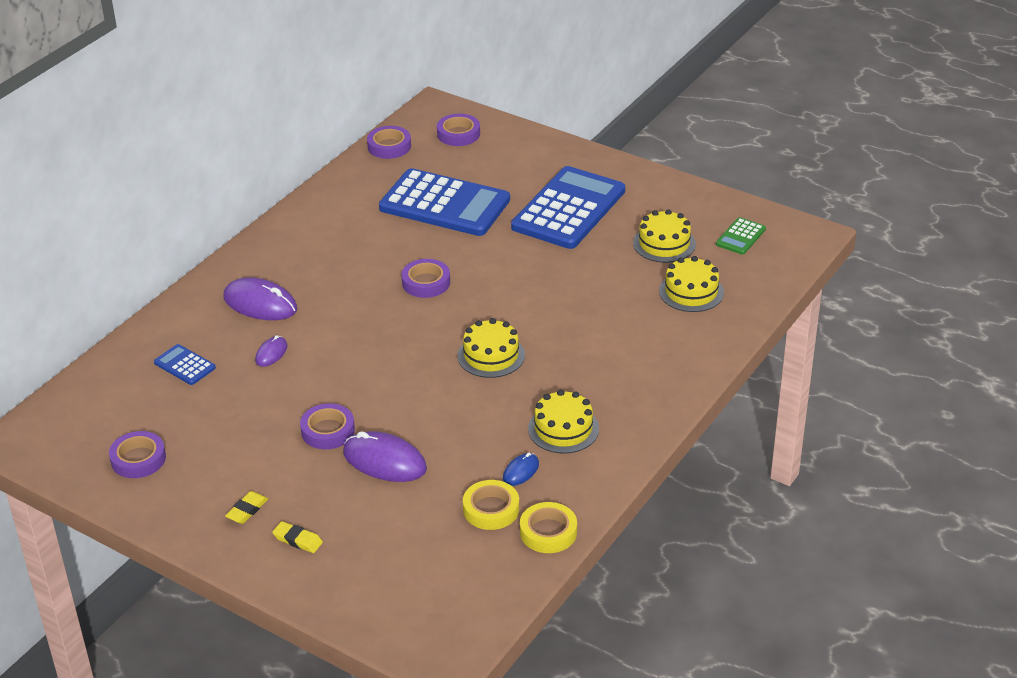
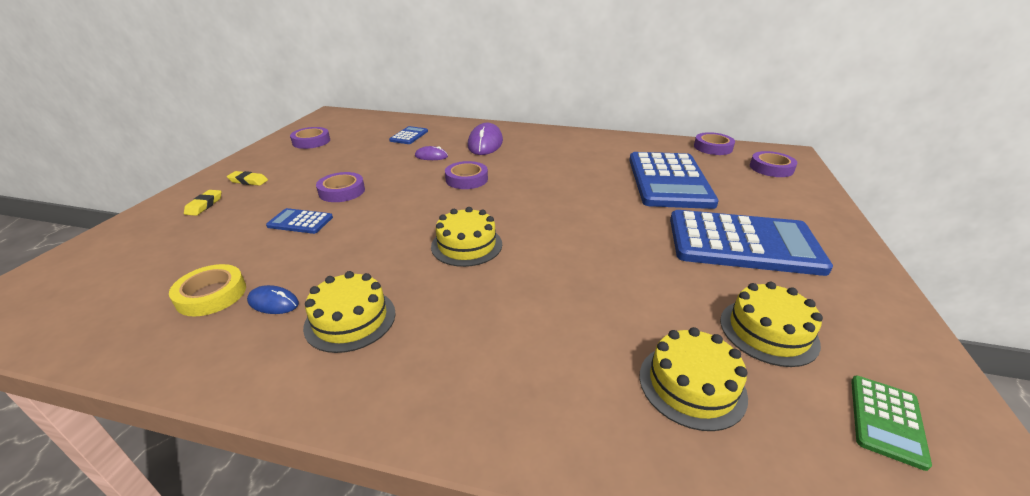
camera: 70 degrees right, 5 degrees down
(384, 461) = (300, 222): purple mouse -> blue calculator
(426, 282) = (554, 193): purple tape -> purple tape (466, 179)
(548, 532) = (152, 347): yellow tape -> none
(740, 237) = (886, 420): green calculator -> green calculator turned 75 degrees counterclockwise

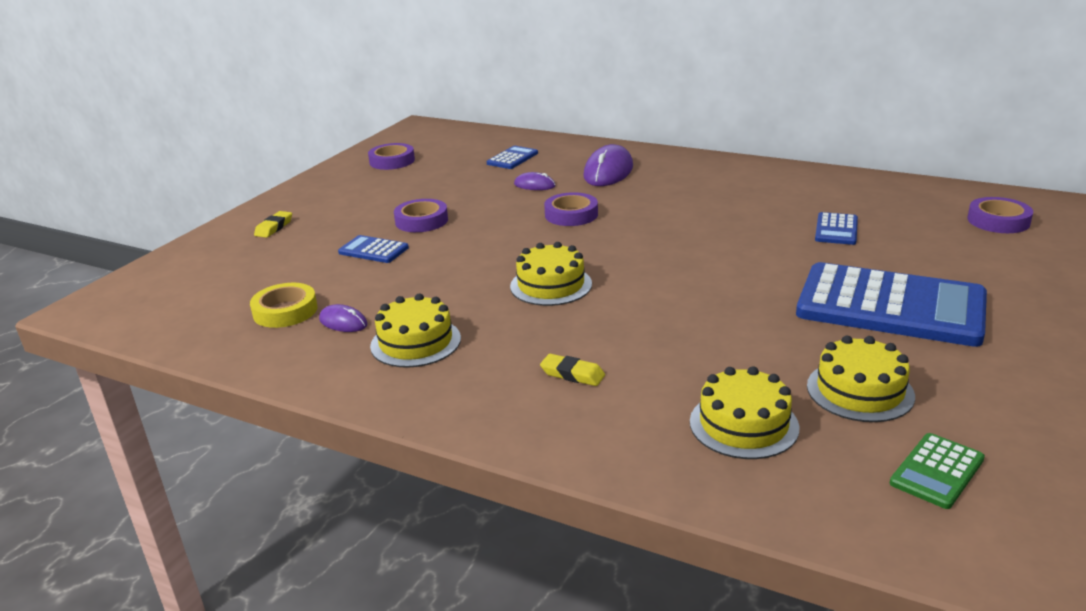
camera: 15 degrees right, 5 degrees down
(248, 181) = (319, 204): yellow eraser -> yellow eraser (572, 374)
(273, 302) = (343, 322): blue mouse -> purple mouse
(668, 181) = (836, 229): blue calculator -> blue calculator, size x0.43
(713, 147) = (929, 189): purple tape -> none

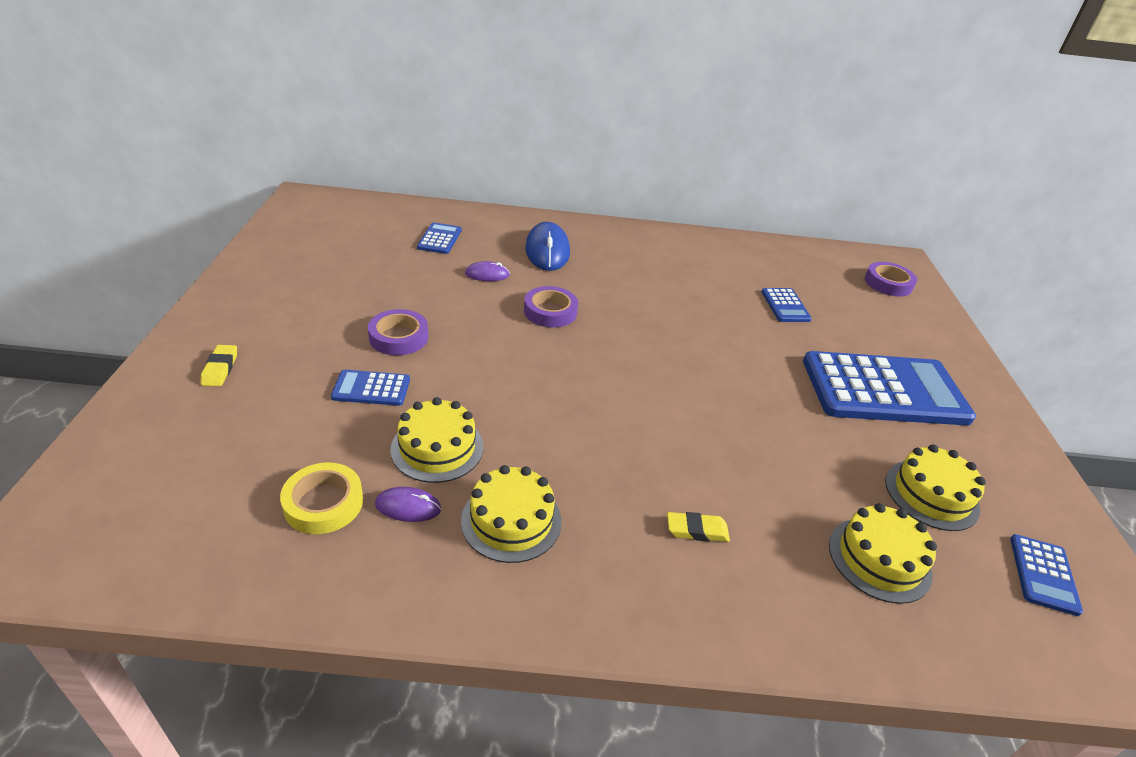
camera: 30 degrees left, 10 degrees up
(392, 161) = (305, 251): purple tape -> none
(551, 285) = (595, 411): yellow cake -> yellow cake (437, 448)
(608, 171) = (547, 251): purple mouse -> blue mouse
(936, 471) = (1043, 574): green calculator -> blue calculator

